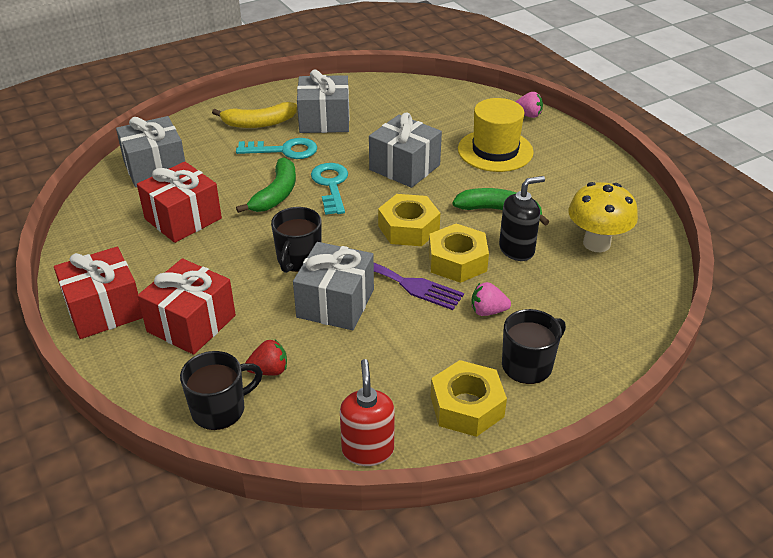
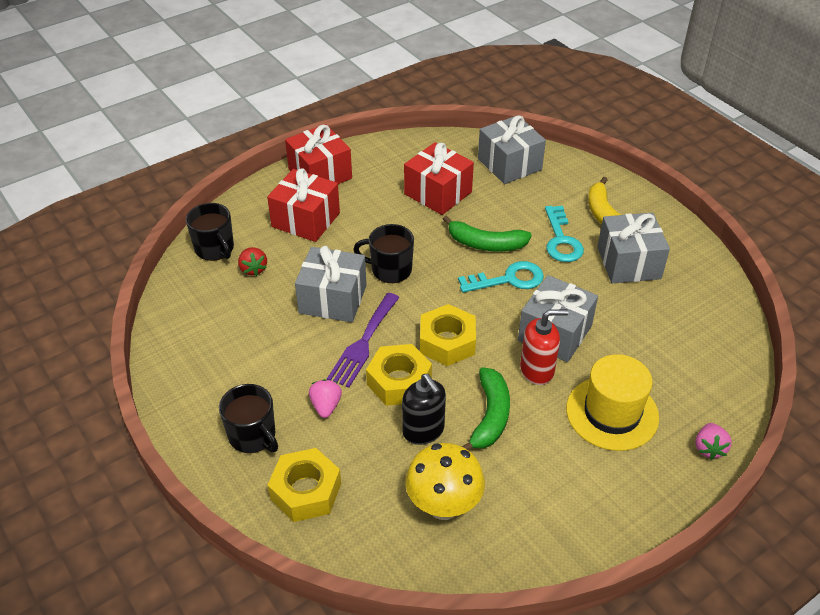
camera: 85 degrees right, 5 degrees up
(368, 450) = (167, 332): red soap dispenser -> red soap dispenser (537, 370)
(467, 406) = (206, 392): yellow nut -> yellow nut (305, 491)

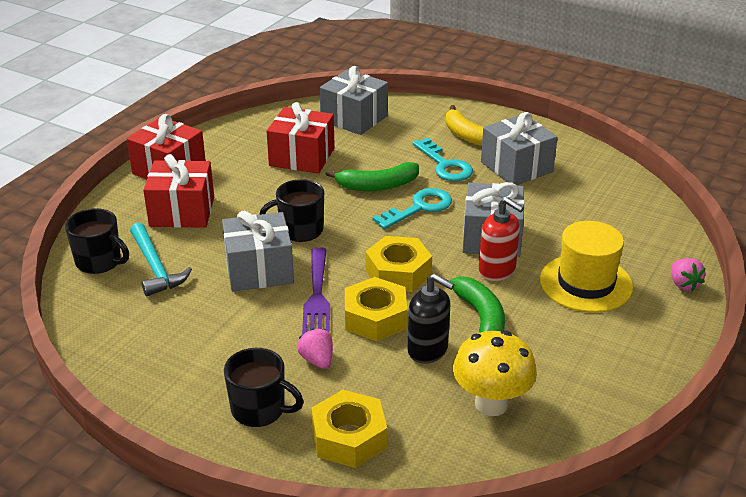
camera: 25 degrees left, 10 degrees down
(253, 269) = (155, 267): red strawberry -> turquoise hammer
(537, 370) = (497, 270): red soap dispenser -> red soap dispenser turned 75 degrees clockwise

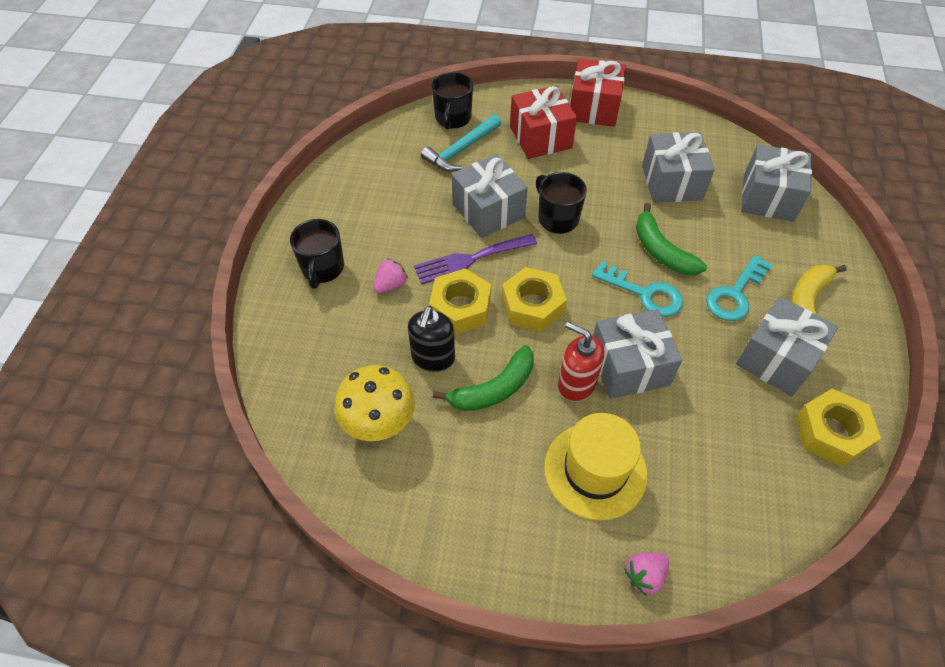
camera: 70 degrees right, 20 degrees up
(302, 157) = (672, 182): red gift -> grey gift
(349, 438) = (308, 333): yellow nut -> yellow nut (831, 432)
(497, 270) = (576, 384): red soap dispenser -> red soap dispenser turned 105 degrees clockwise

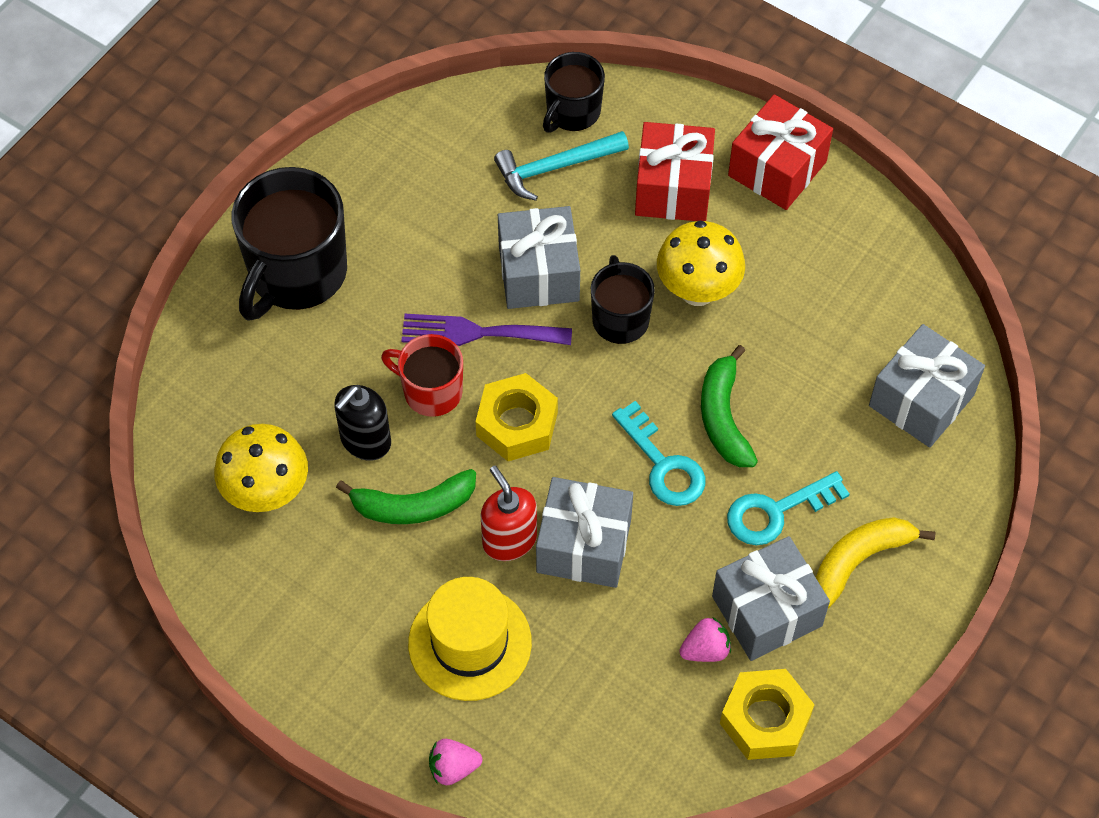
camera: 25 degrees right, 5 degrees up
(322, 268) = (296, 274): black mug -> black mug, size x1.74
(390, 285) = (364, 328): pink strawberry -> pink strawberry (705, 650)
(460, 307) = (431, 391): yellow nut -> red mug
(594, 186) = (697, 291): none -> yellow mushroom
(672, 182) = (806, 326): grey gift -> none

